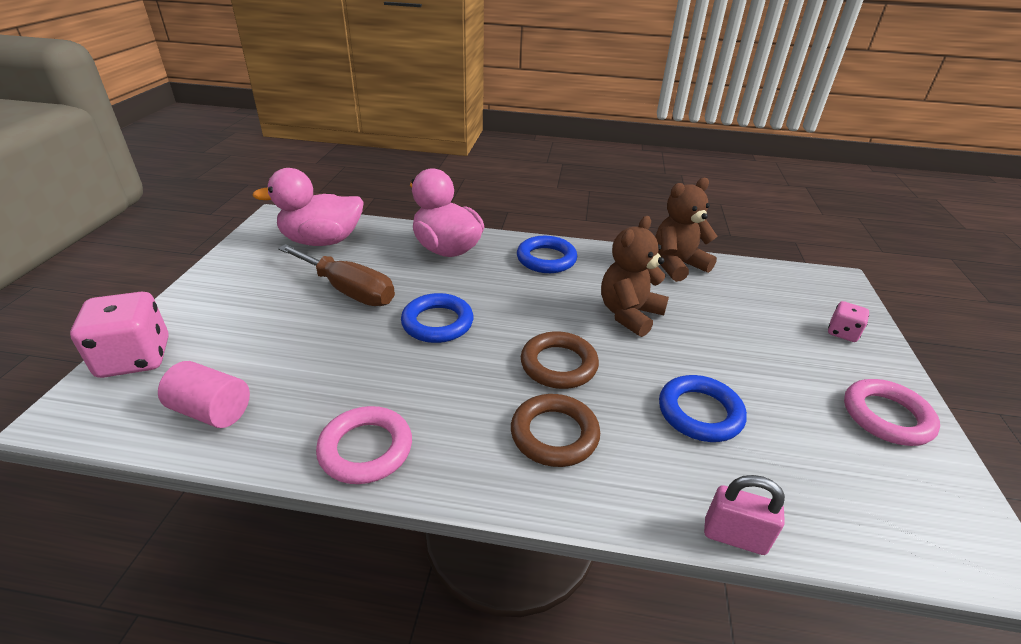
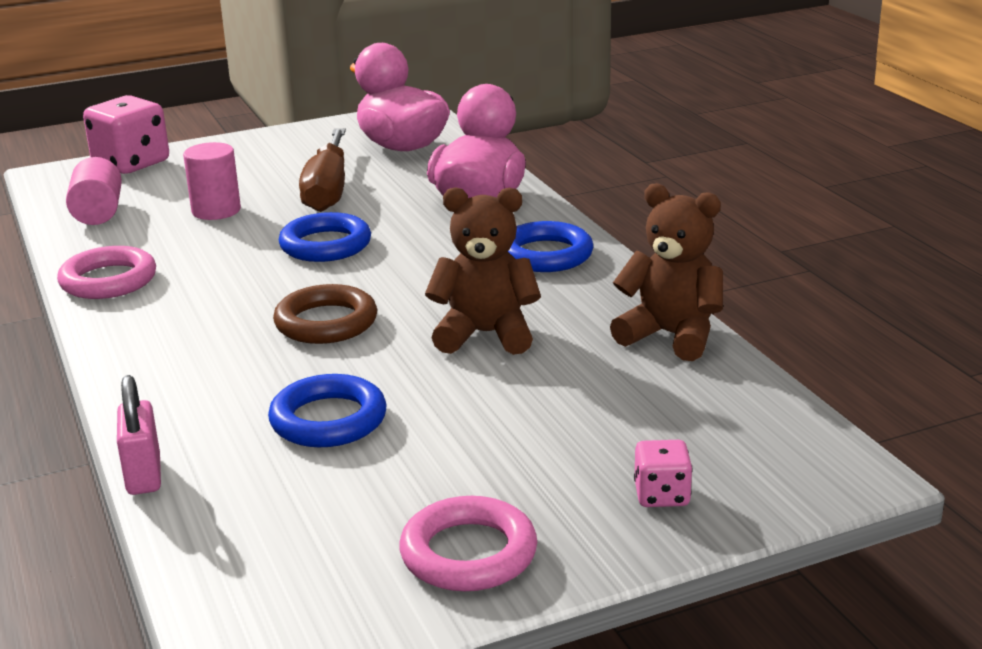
camera: 60 degrees right, 10 degrees down
(308, 348) = (216, 211): none -> pink cylinder
(554, 434) = (208, 351): brown ring -> none

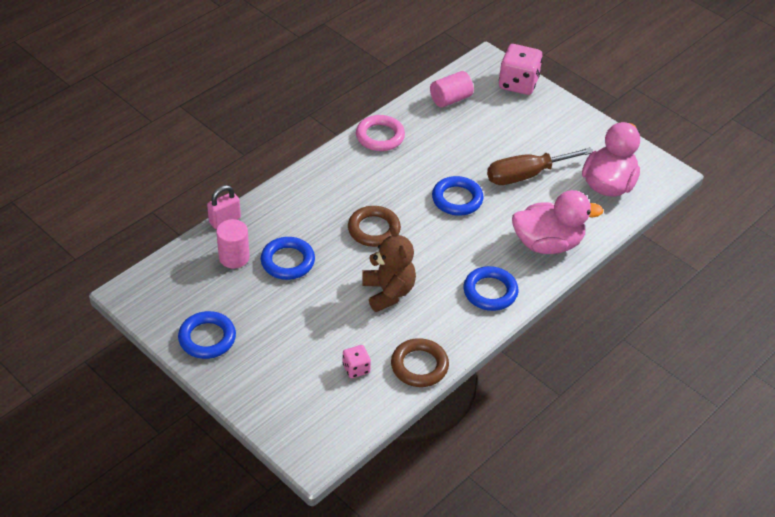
camera: 65 degrees right, 20 degrees up
(216, 211) = (476, 141): pink cylinder -> pink cylinder (234, 257)
(468, 553) = (207, 338): pink ring -> blue ring
(661, 495) = (270, 392): pink dice -> pink dice (356, 368)
(671, 336) = (419, 366): brown teddy bear -> brown ring

